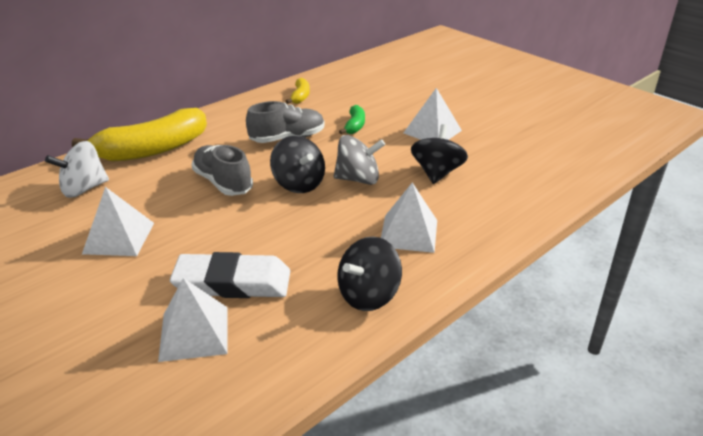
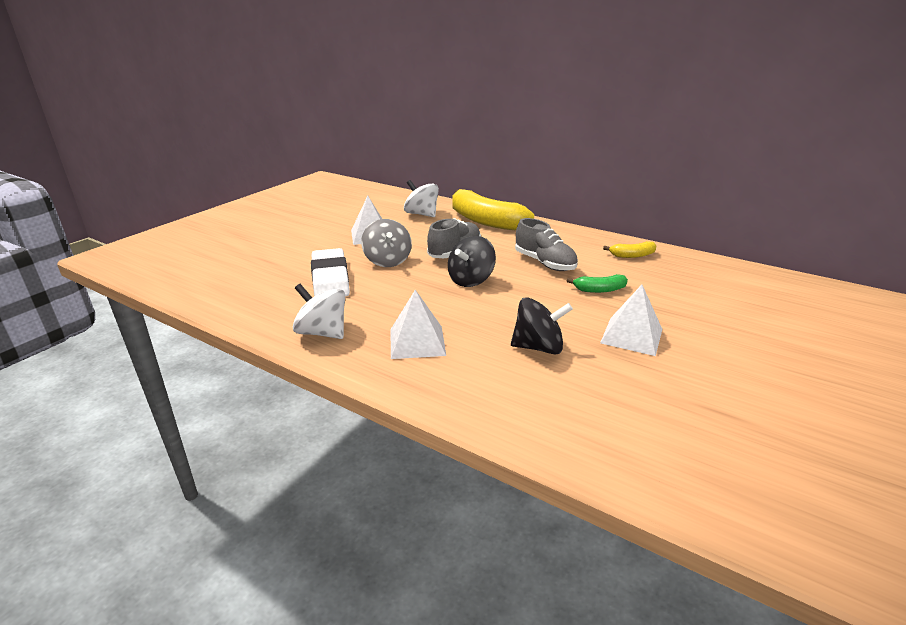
camera: 75 degrees right, 5 degrees down
(194, 333) = (277, 276): white pyramid -> none
(358, 179) = (496, 305): grey spinning top -> grey spinning top (387, 261)
(368, 295) = (322, 333): black spinning top -> white spinning top

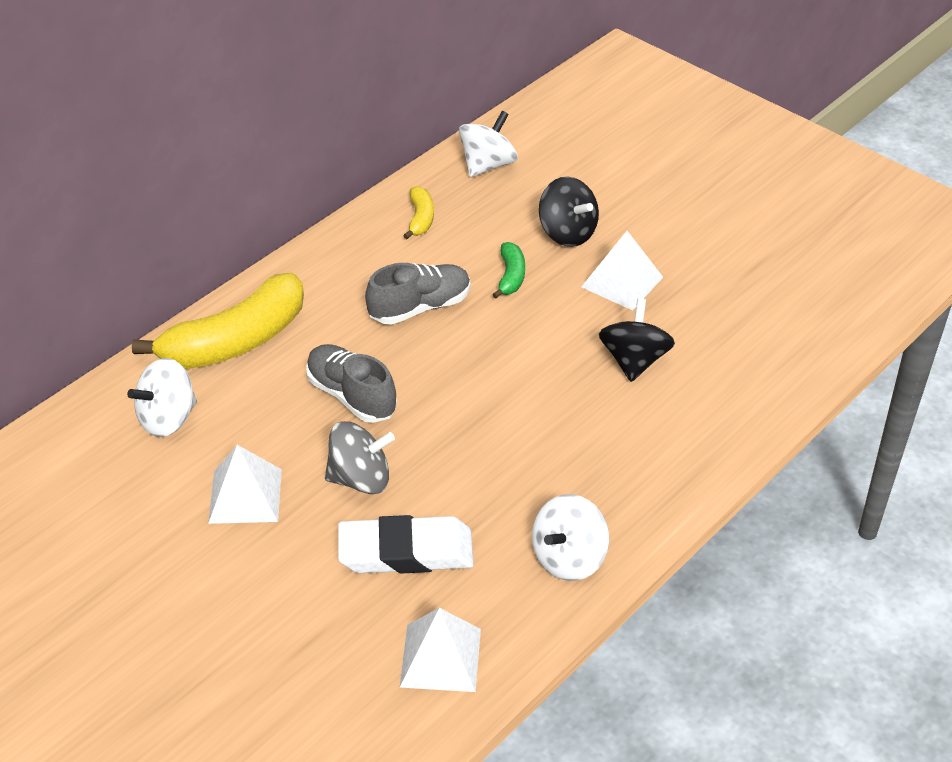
camera: 80 degrees left, 15 degrees up
(417, 342) = (606, 464): white pyramid -> white pyramid (440, 657)
(471, 280) = (453, 392): black spinning top -> black spinning top (567, 233)
(715, 272) = (487, 165): none -> white spinning top

